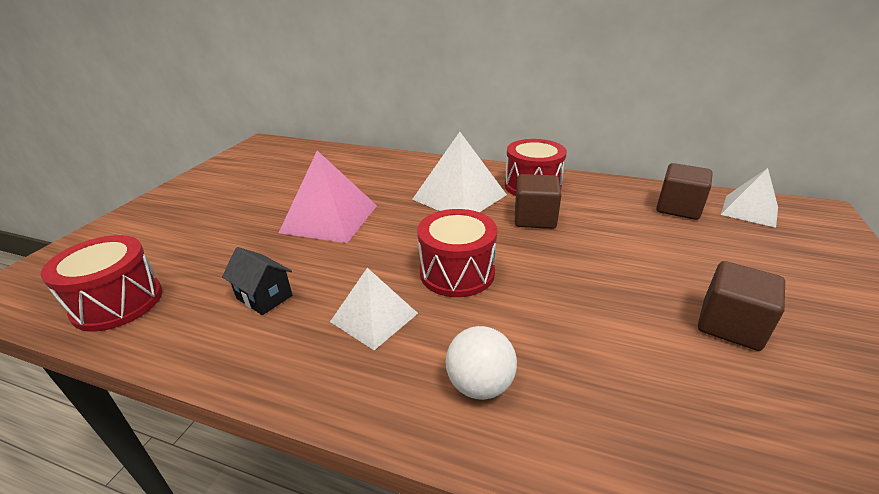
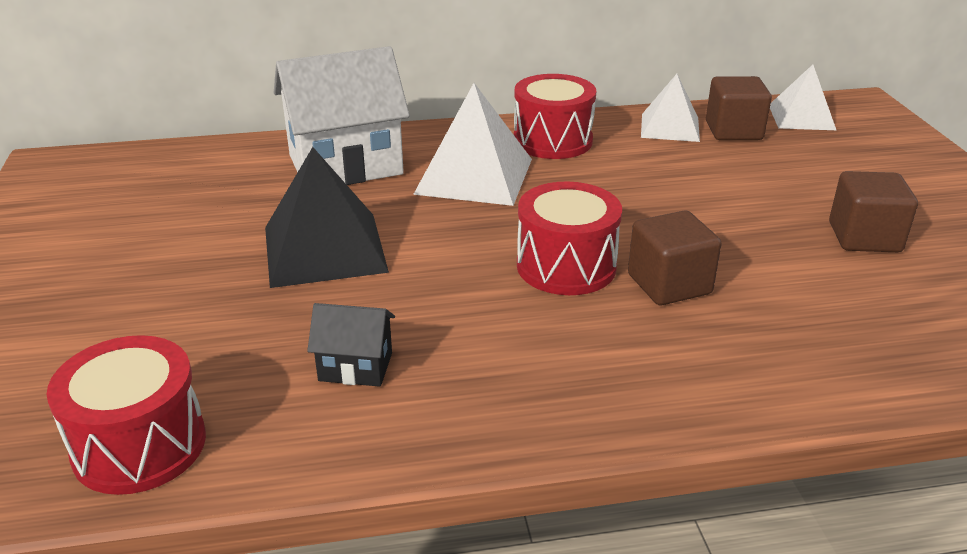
camera: 30 degrees left, 0 degrees up
(329, 218) = (324, 249): pink pyramid -> black pyramid
(374, 317) = (523, 342): white pyramid -> white pyramid (670, 127)
(393, 173) = (345, 165): none -> white house
(480, 385) = (699, 364): white ball -> none
(534, 218) = (593, 180): brown cube -> brown cube (669, 284)

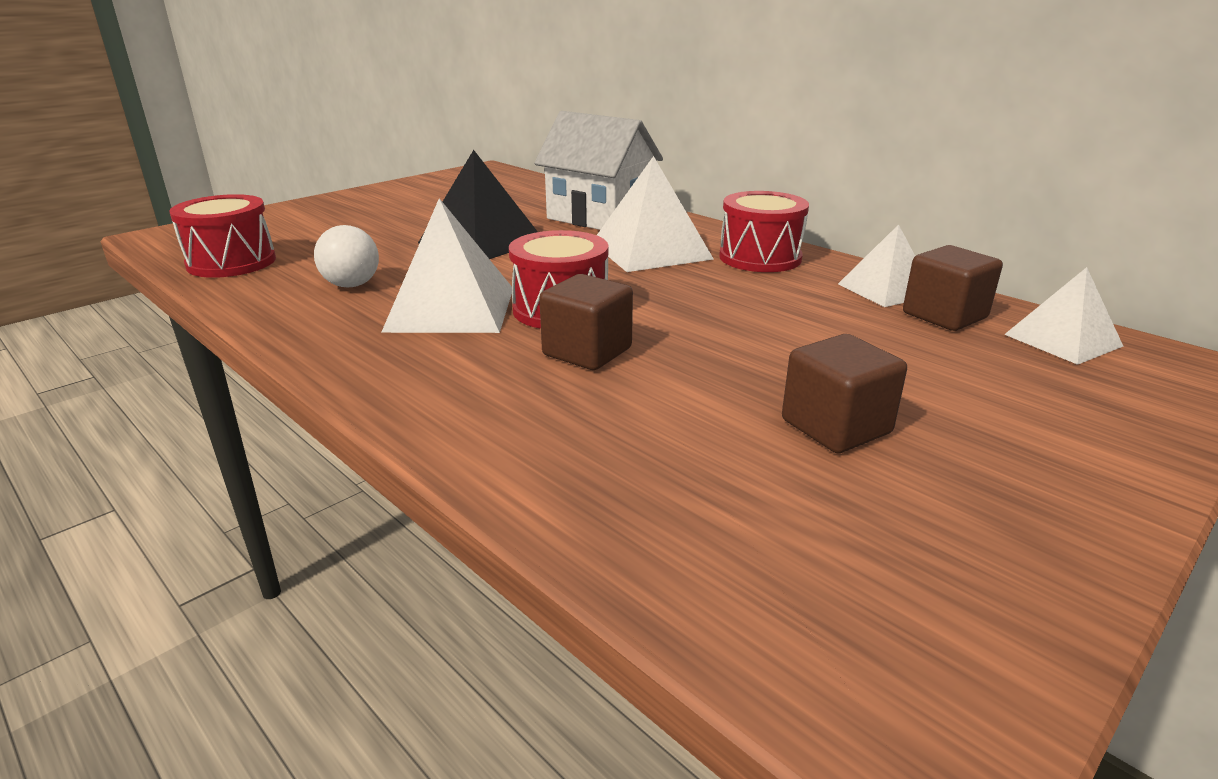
camera: 55 degrees right, 5 degrees down
(355, 367) = (351, 285): black house -> white ball
(500, 322) = (451, 309): none -> white pyramid

